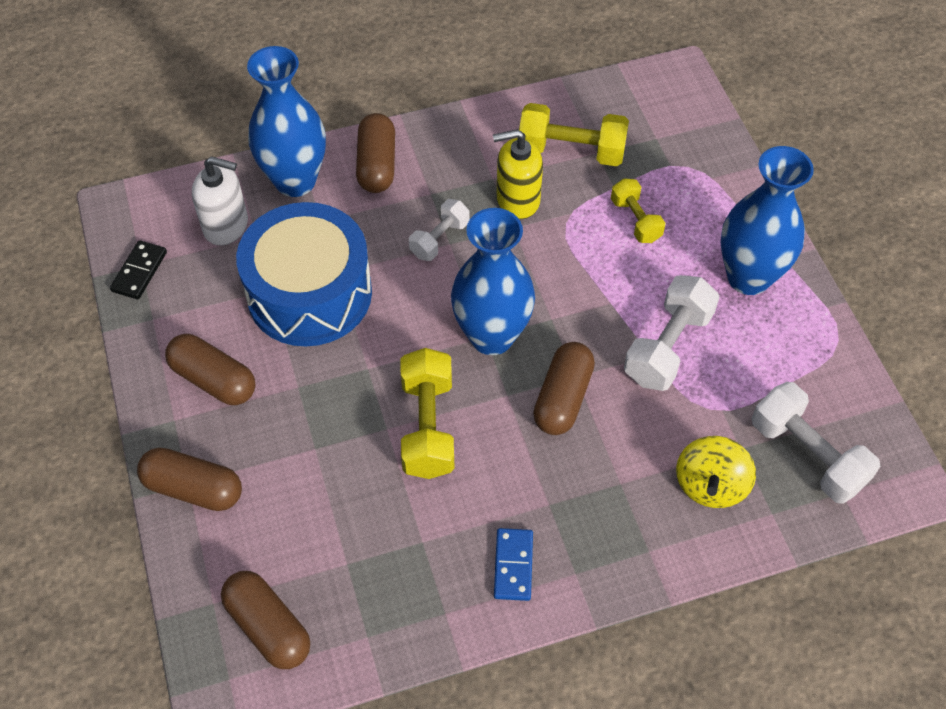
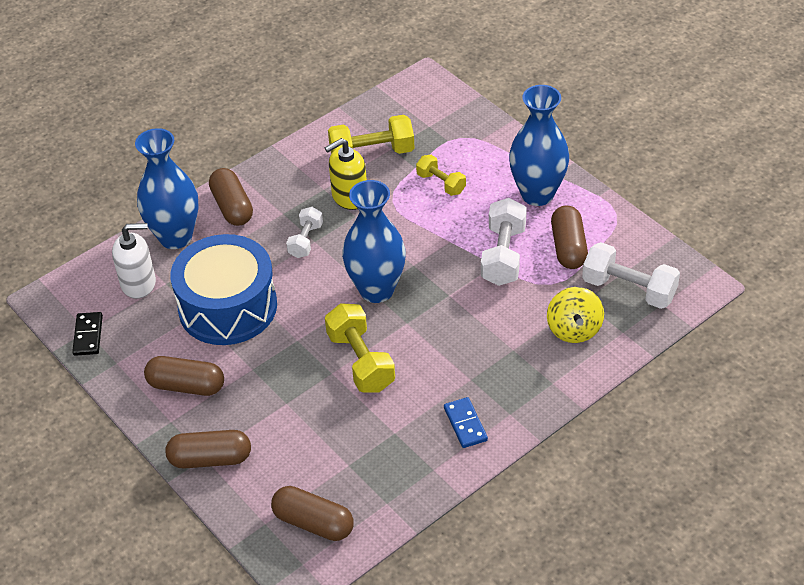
camera: 20 degrees left, 10 degrees down
(563, 398) = (447, 311): brown capsule -> brown capsule (568, 247)

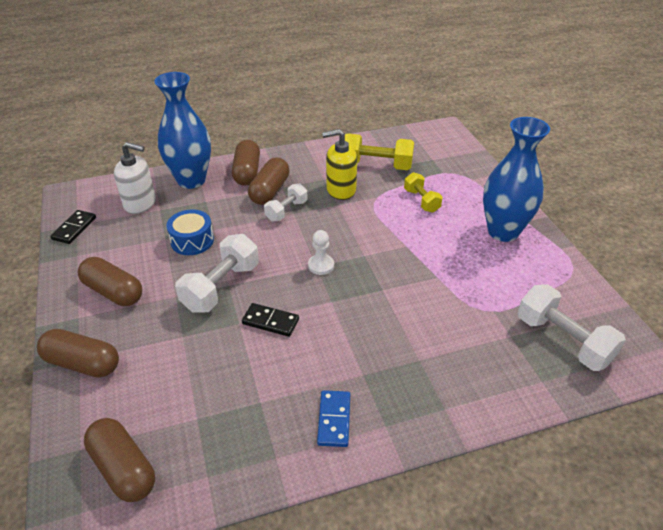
camera: 20 degrees right, 5 degrees down
(228, 307) = (192, 241): blue drum -> blue drum, size x0.48
(360, 361) = (270, 321): yellow dumbbell -> black domino
(376, 290) = (321, 265): blue vase -> white pawn
(503, 255) = (449, 272): white dumbbell -> white dumbbell (221, 287)
(568, 247) = (515, 283): brown capsule -> brown capsule (270, 191)
(574, 329) = (490, 361): yellow spinning top -> none

